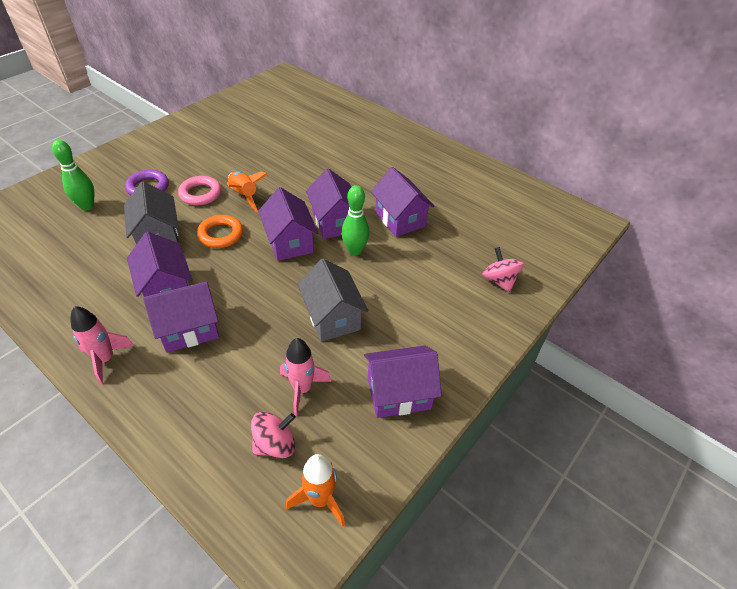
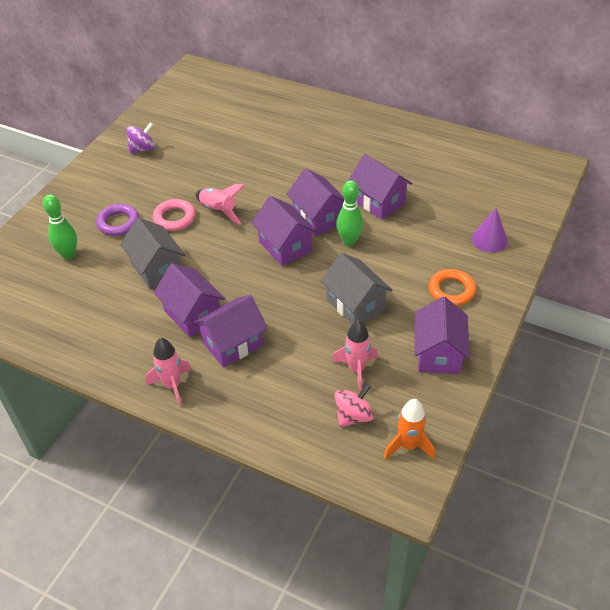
camera: 10 degrees left, 0 degrees up
(206, 129) = (143, 149): none -> purple spinning top
(221, 234) = (216, 253): orange ring -> orange ring (451, 290)
(244, 196) = (219, 211): orange rocket -> pink rocket
(398, 393) = (438, 354): purple house -> purple house turned 60 degrees counterclockwise
(499, 280) = (489, 240): pink spinning top -> purple cone

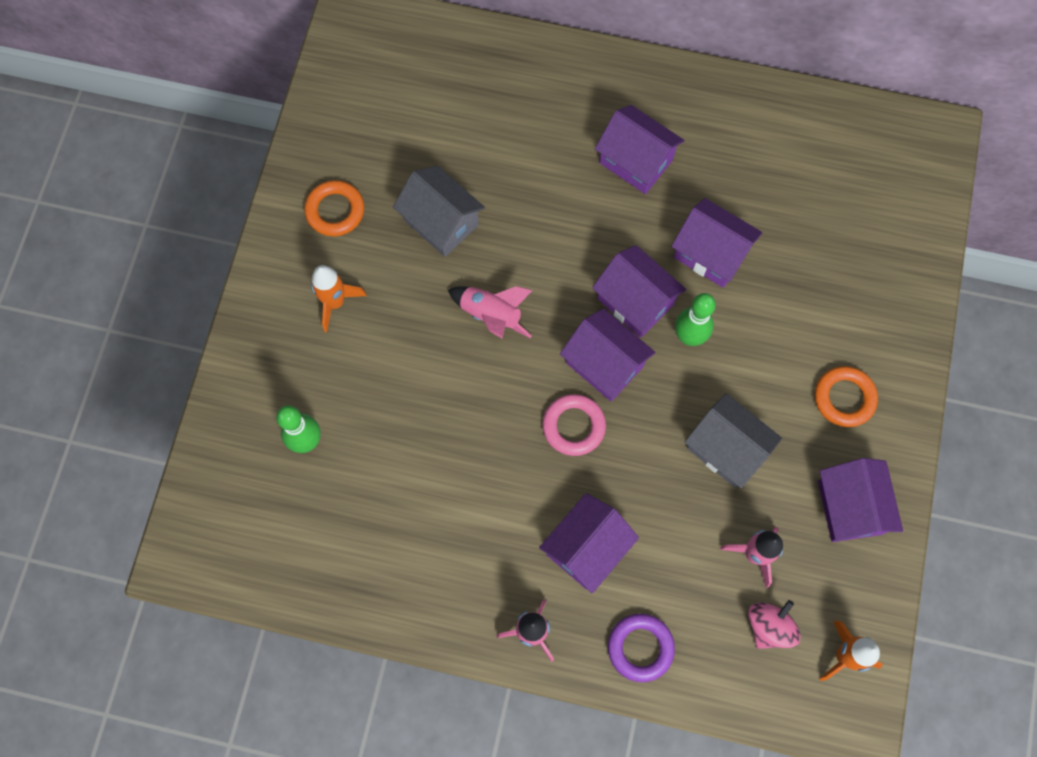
camera: 15 degrees left, 25 degrees up
(118, 223) = (355, 367): purple ring -> purple ring (640, 648)
(121, 190) = (335, 302): none -> orange rocket
(143, 149) = (335, 211): purple spinning top -> orange ring
(157, 269) = (441, 441): grey house -> grey house (441, 222)
(174, 218) = (432, 342): pink ring -> pink ring (573, 426)
(193, 314) = (518, 511): purple house -> purple house (636, 161)
(489, 240) = (875, 296): purple cone -> none

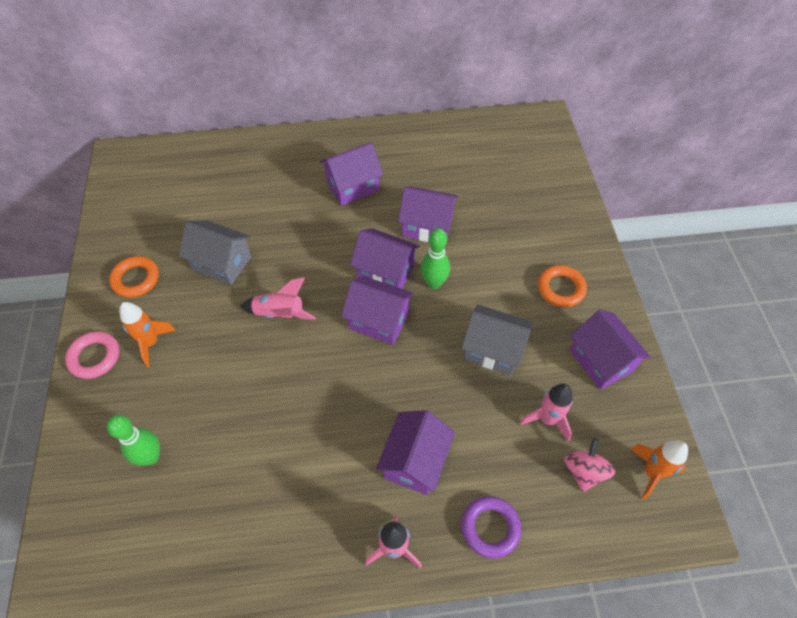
camera: 20 degrees left, 15 degrees down
(573, 426) = (371, 372): pink ring -> pink ring (94, 357)
(636, 161) = (352, 186): purple house -> purple house turned 45 degrees counterclockwise

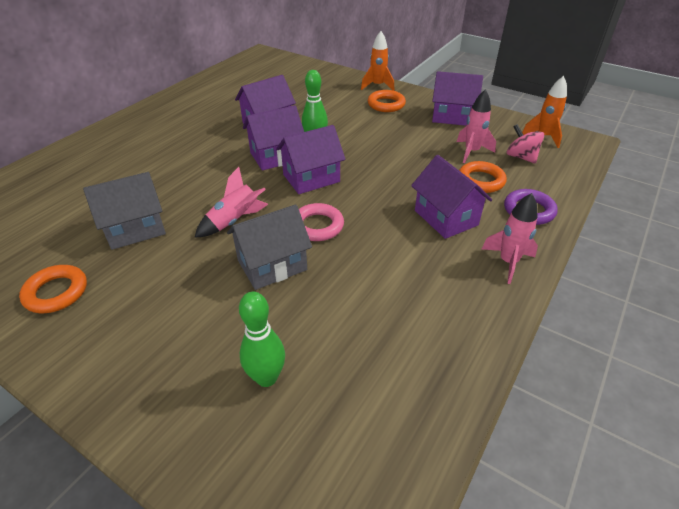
camera: 50 degrees left, 15 degrees down
(94, 357) = (92, 370): pink ring -> pink ring (317, 226)
(151, 342) = (142, 316): orange rocket -> orange rocket (377, 86)
(352, 186) = (182, 135): purple house -> none
(493, 350) = (397, 146): grey house -> grey house (272, 265)
(502, 457) = (481, 181): none -> orange ring

